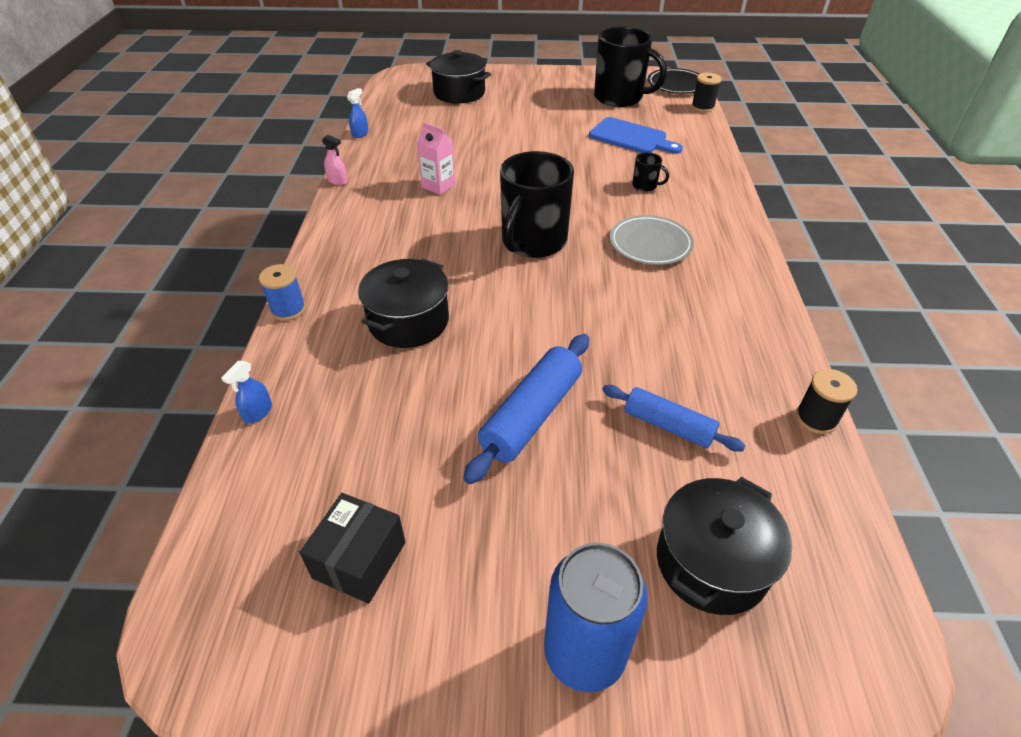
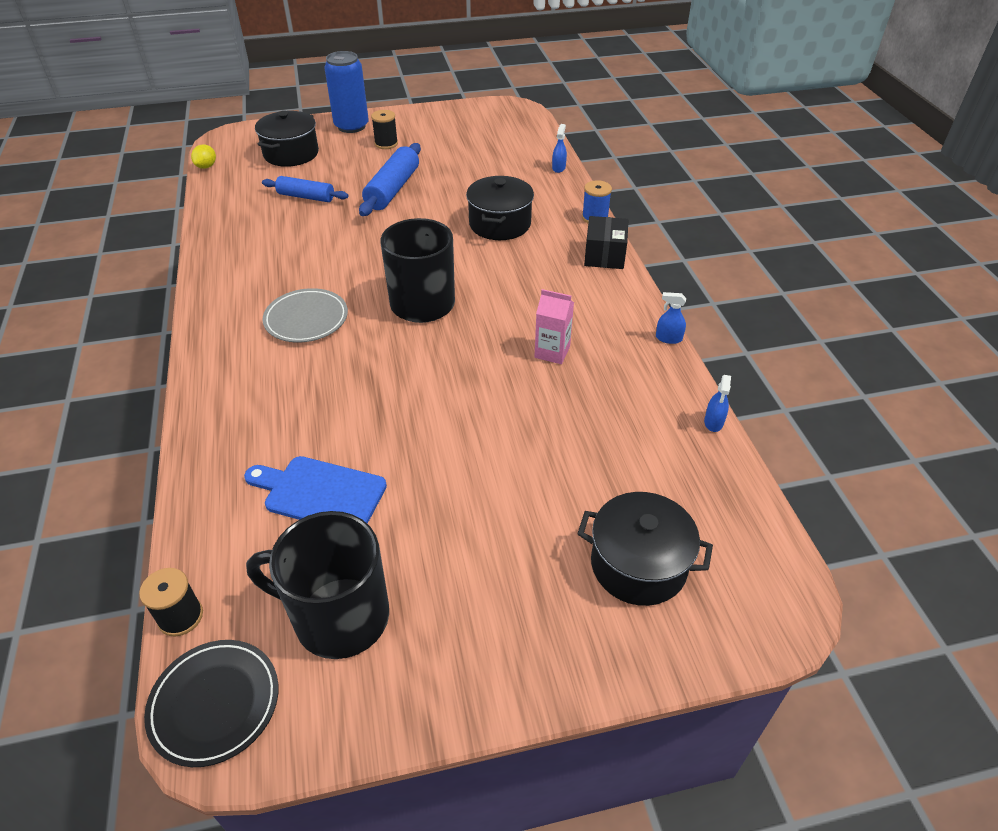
camera: 165 degrees right, 0 degrees up
(337, 181) = (668, 338): pink spray bottle -> blue spray bottle
(359, 560) = (461, 133): black box -> black box (604, 255)
(645, 186) = (305, 397): black mug -> none
(816, 418) = (208, 213): black spool -> black spool (386, 144)
(874, 554) = (206, 166): none -> yellow lemon

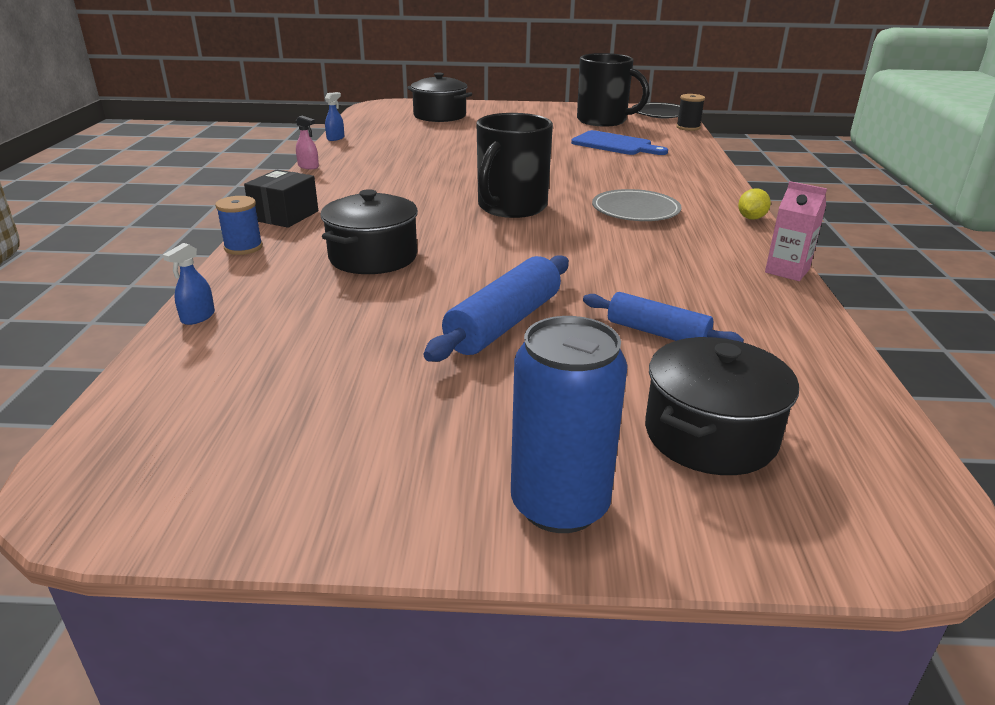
camera: 165 degrees left, 15 degrees down
(206, 166) = (900, 432): yellow lemon -> yellow lemon (751, 218)
(386, 144) = (484, 426): black spool -> none
(552, 352) = (413, 171): pink carton -> pink carton (787, 271)
(668, 338) = (308, 166): blue spray bottle -> pink spray bottle

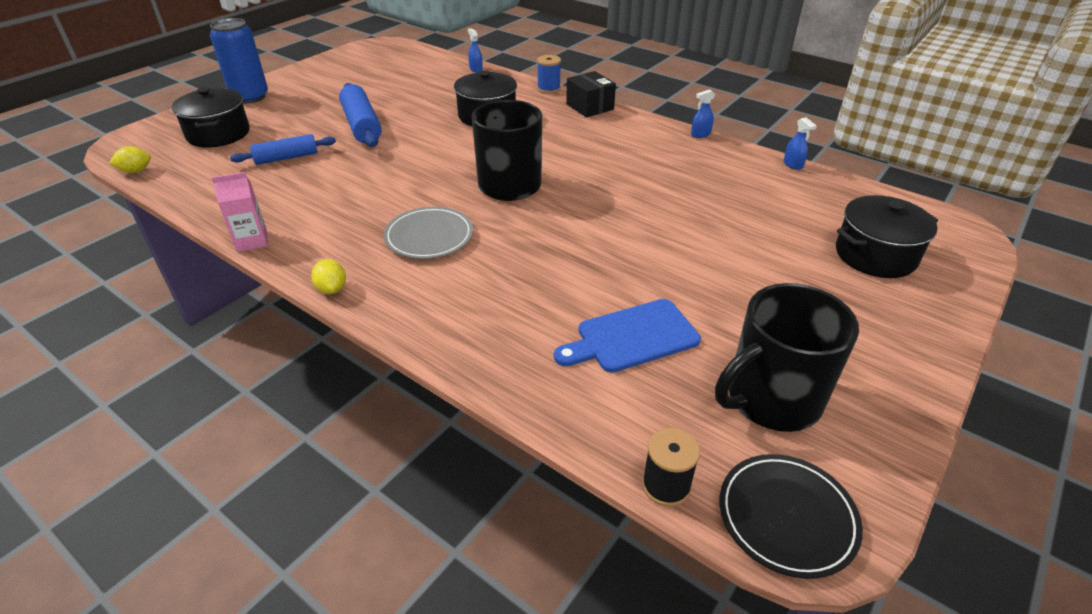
camera: 125 degrees right, 10 degrees up
(308, 166) = (700, 134): pink spray bottle -> blue spray bottle
(897, 435) = (136, 171): none -> yellow lemon

